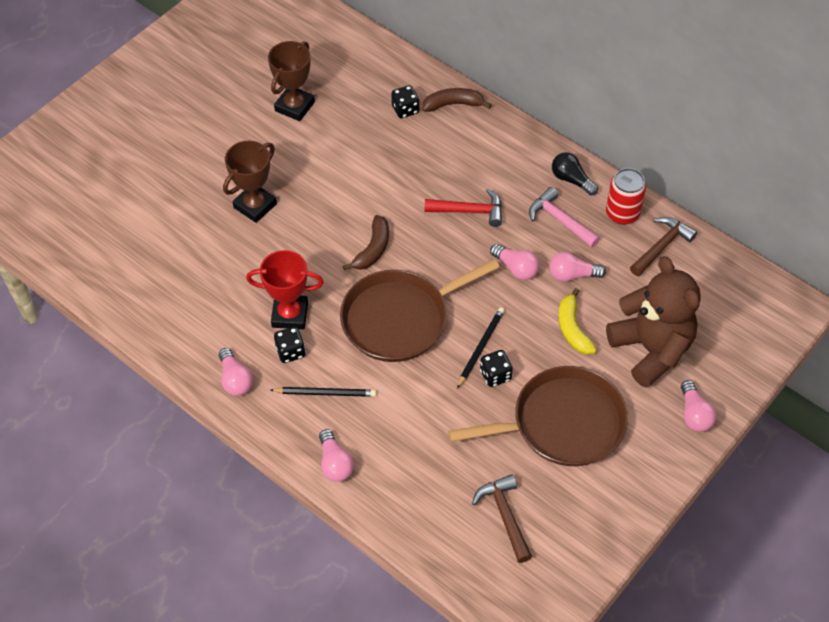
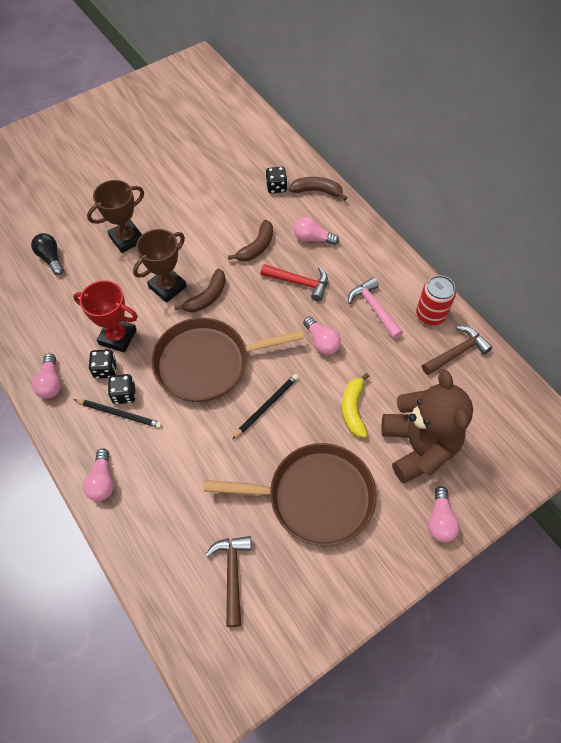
camera: 15 degrees right, 5 degrees up
(295, 106) = (189, 166): brown trophy -> brown trophy (167, 287)
(408, 182) = (256, 247): none -> brown banana
(495, 375) = (270, 435): black dice -> black dice (124, 394)
(571, 180) = (395, 275): black light bulb -> black light bulb (51, 258)
(572, 275) = (369, 359): pink light bulb -> pink light bulb (312, 238)

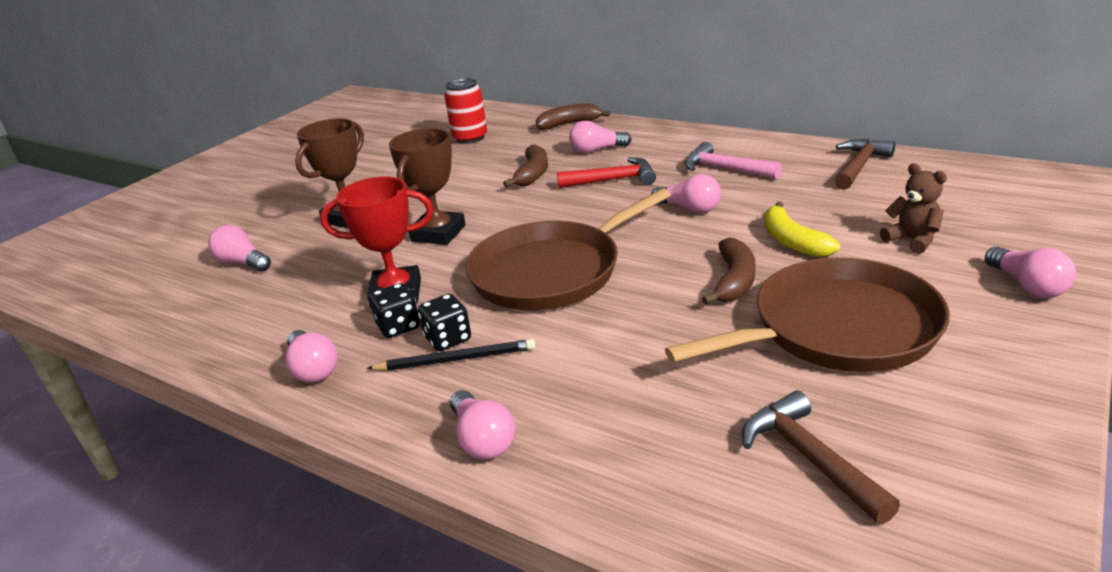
camera: 20 degrees left, 30 degrees down
(51, 258) = (242, 263): black light bulb -> pink light bulb
(207, 297) = (501, 224): brown banana -> brown banana (734, 281)
(266, 406) = (674, 277): black pencil -> none
(276, 187) = (517, 134): black dice -> none
(418, 446) = (912, 240): brown teddy bear -> brown teddy bear, size x0.44
(430, 315) = (795, 154): red can -> red can (470, 138)

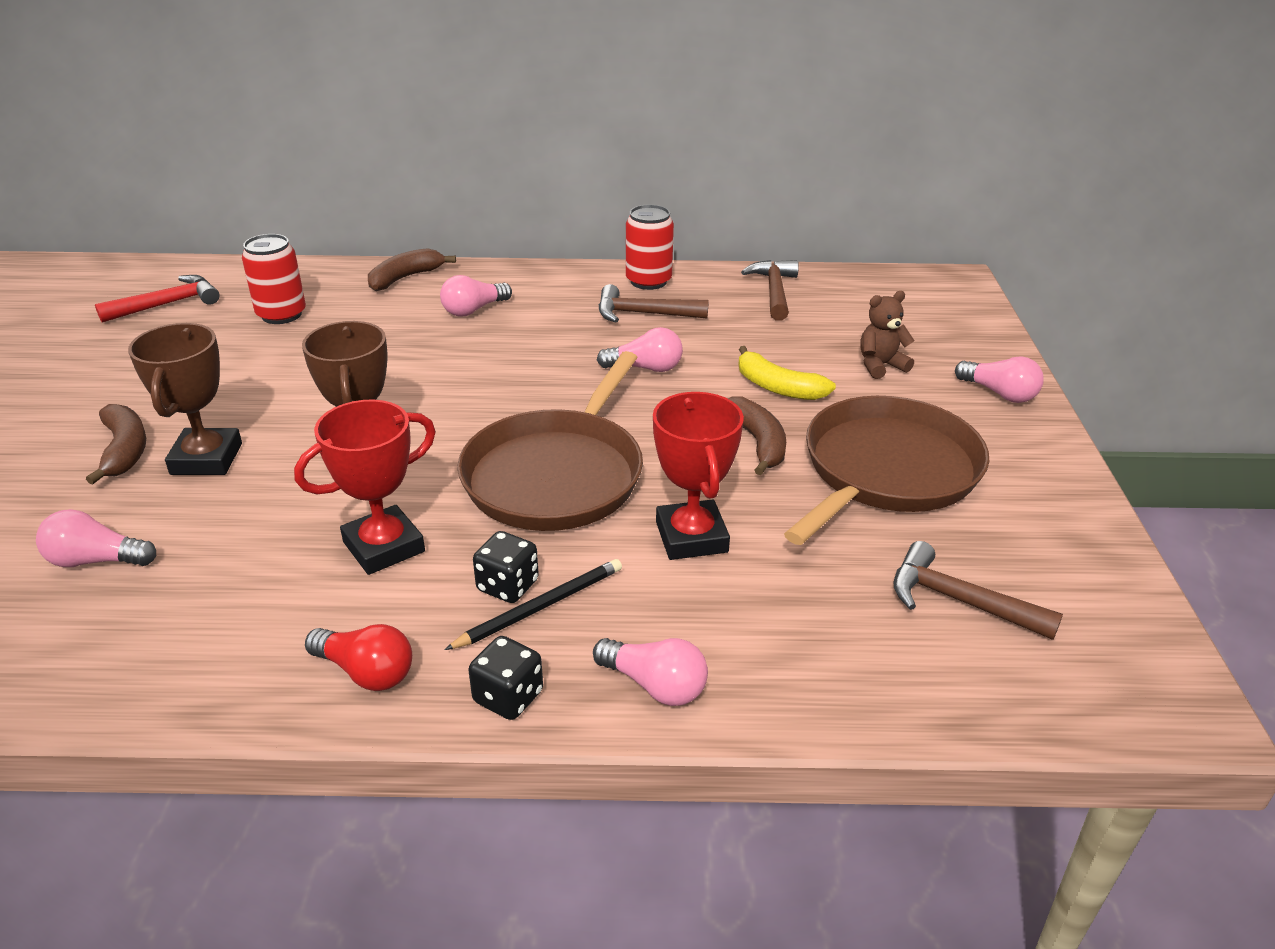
camera: 35 degrees left, 5 degrees up
(313, 369) = (366, 672): pink light bulb -> red light bulb
(399, 327) = (430, 588): black dice -> black dice (508, 697)
(533, 174) = (419, 354): brown banana -> brown banana (125, 450)
(611, 340) = (691, 537): none -> red trophy
(613, 180) = (529, 346): red hammer -> red hammer (168, 304)
(724, 169) = (643, 314): pink hammer -> brown hammer
(751, 146) = (648, 281): none -> red can
(912, 240) = (880, 365): brown teddy bear -> brown teddy bear turned 45 degrees counterclockwise

